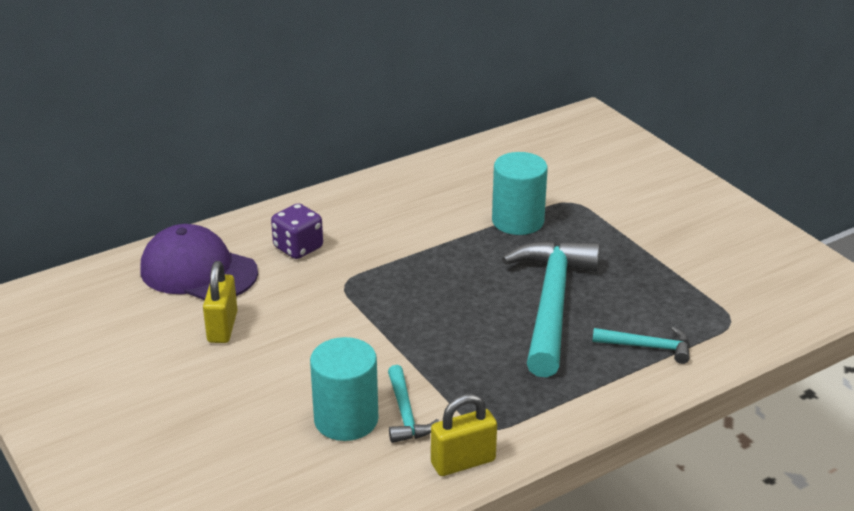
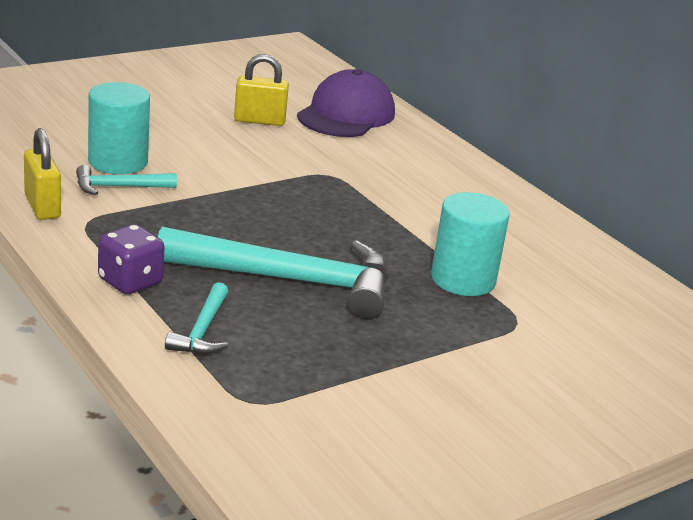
camera: 85 degrees right, 5 degrees down
(298, 248) = (389, 157): purple dice -> purple dice (130, 281)

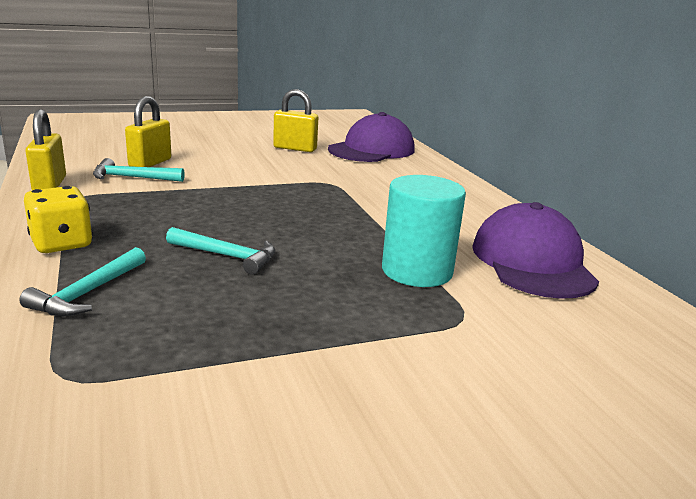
camera: 15 degrees right, 5 degrees down
(118, 162) = (150, 163): turquoise cylinder -> yellow padlock
(130, 281) = (62, 243): purple dice -> yellow dice
(290, 280) = (227, 256): turquoise hammer -> turquoise hammer, size x0.47
(558, 259) = (532, 262): none -> purple cap

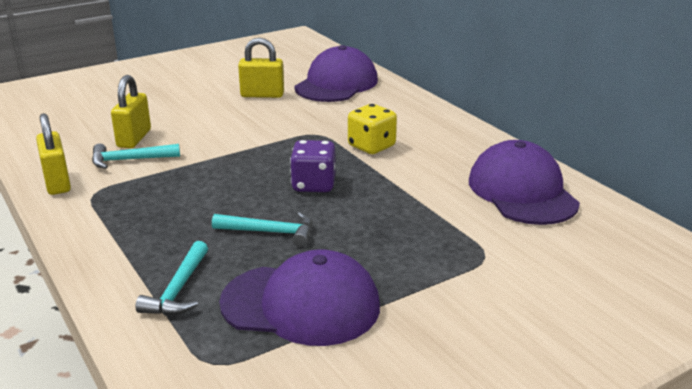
camera: 10 degrees left, 5 degrees up
(62, 243) = (120, 246): yellow dice -> yellow dice (371, 146)
(214, 331) = (301, 304): none -> purple cap
(300, 222) = (313, 185): none -> purple dice
(417, 271) = (433, 218): turquoise cylinder -> none

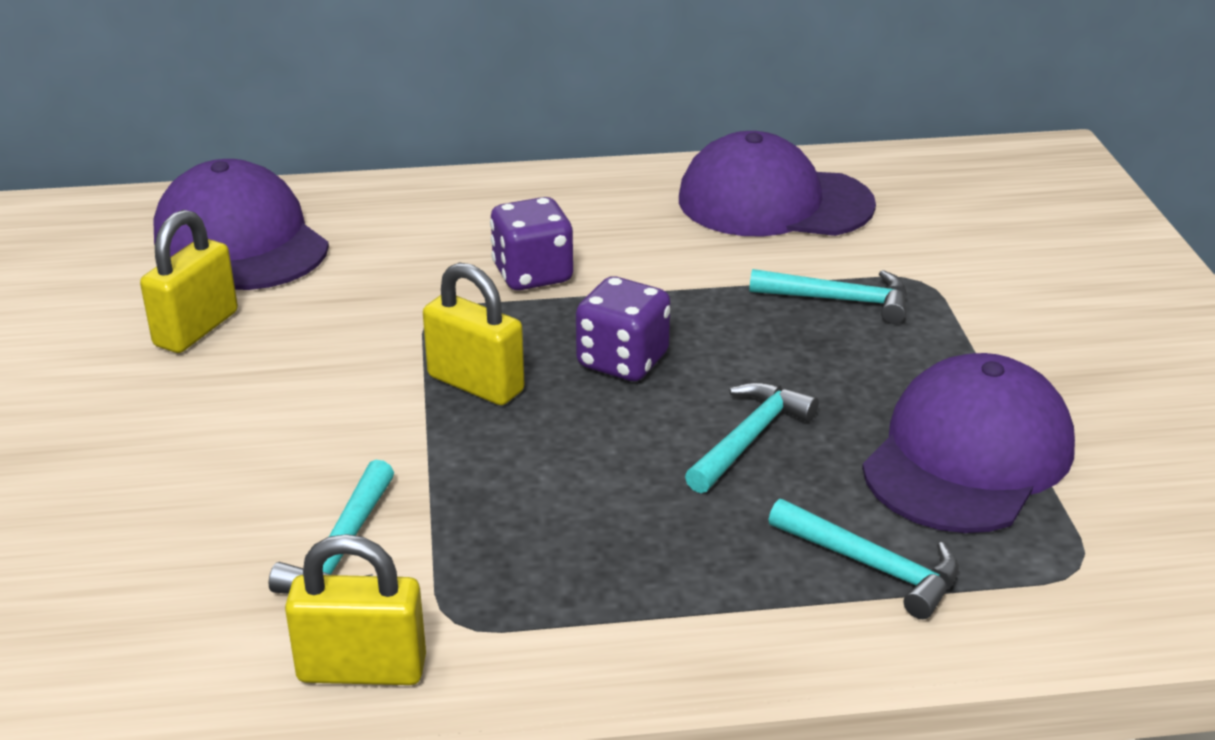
camera: 65 degrees left, 5 degrees up
(134, 138) = (240, 529): yellow padlock -> yellow padlock (475, 384)
(371, 146) = (532, 274): yellow dice -> purple dice
(432, 233) = (840, 300): none -> turquoise hammer

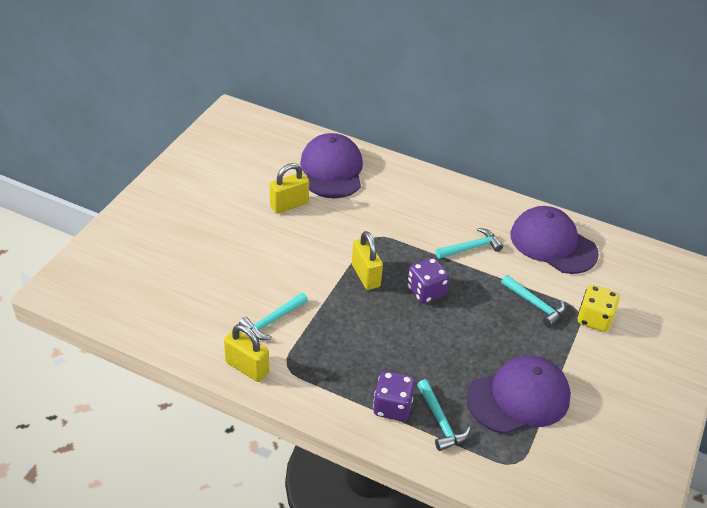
camera: 30 degrees right, 10 degrees up
(532, 274) = (425, 235): purple dice -> purple dice (392, 407)
(749, 438) = (443, 348): turquoise hammer -> turquoise hammer (471, 248)
(958, 281) = (594, 319): none -> yellow dice

